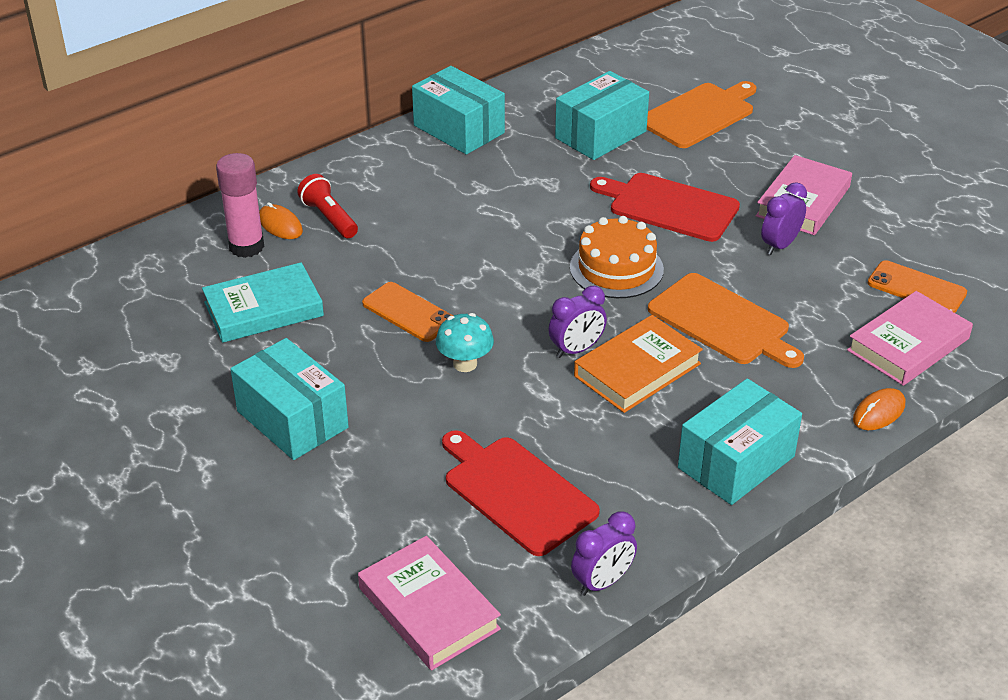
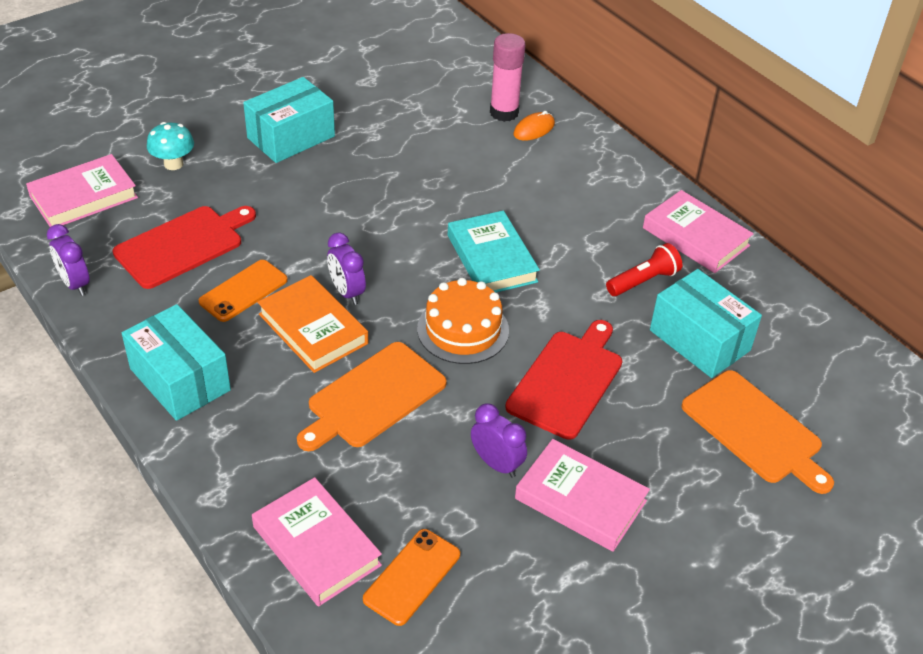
camera: 90 degrees right, 5 degrees up
(263, 309) = (422, 122): turquoise book -> turquoise book (492, 258)
(329, 218) = (544, 155): red flashlight -> red flashlight (643, 281)
(408, 312) = (410, 196): orange phone -> orange phone (243, 291)
(458, 129) = (695, 237): turquoise box -> pink book
(465, 364) = (339, 225): turquoise mushroom -> turquoise mushroom (173, 164)
(879, 412) = (219, 497): orange mouse -> none

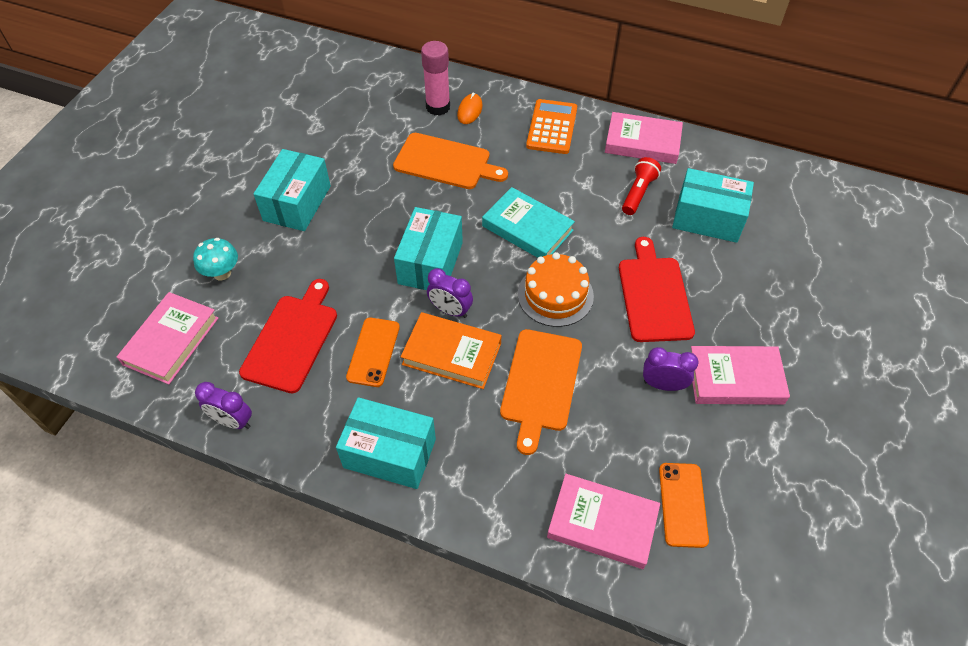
camera: 30 degrees left, 10 degrees up
(366, 243) = (430, 263): none -> turquoise box
(607, 180) = (552, 127): none -> orange calculator
(755, 430) = (791, 265): orange cutting board -> orange cutting board (446, 162)

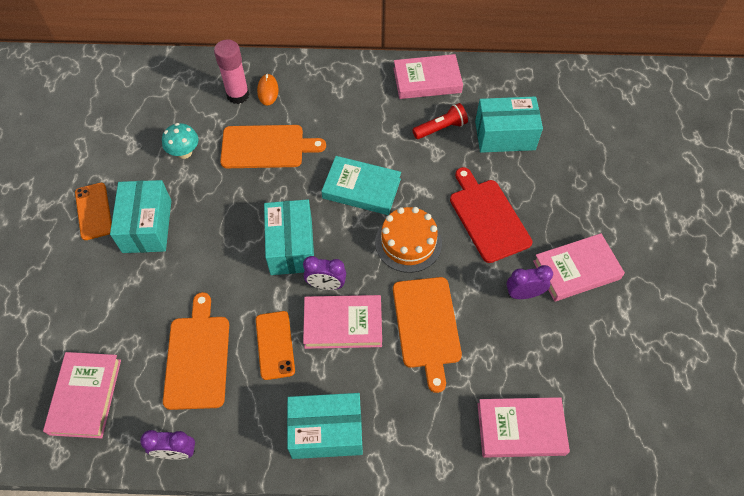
camera: 20 degrees left, 5 degrees up
(222, 273) = (105, 315): turquoise mushroom -> turquoise mushroom (184, 152)
(292, 339) = (197, 357): red cutting board -> orange cutting board
(452, 354) = (343, 324): orange book -> pink book
(552, 127) = (345, 87): orange calculator -> none
(638, 193) = (441, 128): red flashlight -> red flashlight turned 60 degrees clockwise
(682, 504) = (575, 390): orange phone -> orange phone (94, 211)

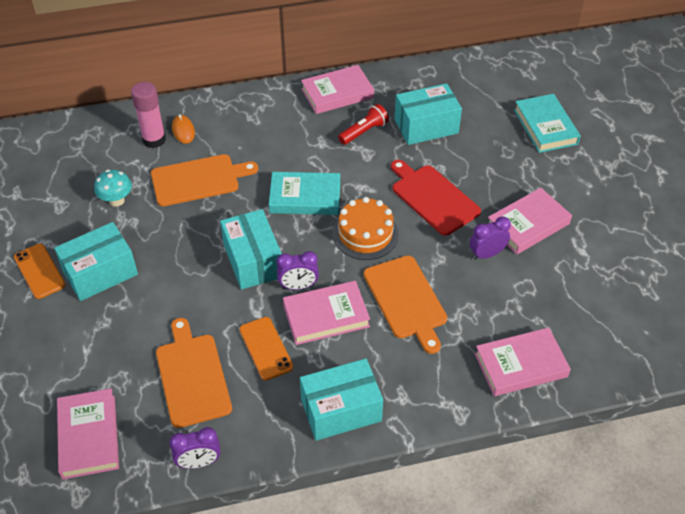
camera: 15 degrees left, 10 degrees down
(147, 226) = (100, 273): turquoise box -> turquoise box turned 75 degrees clockwise
(628, 162) = (545, 127): none -> turquoise book

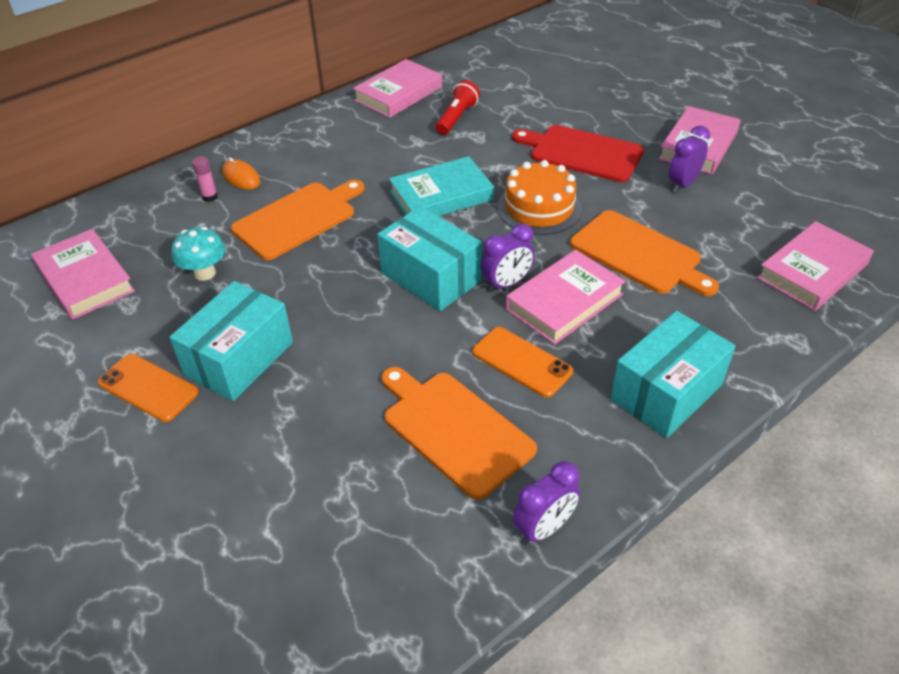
camera: 25 degrees left, 5 degrees down
(89, 436) = (366, 563): pink book -> pink book (85, 279)
(154, 140) = (210, 197): pink glue stick -> pink glue stick, size x0.49
(426, 126) = (519, 95): turquoise box -> none
(545, 127) = (637, 62): turquoise book -> none

